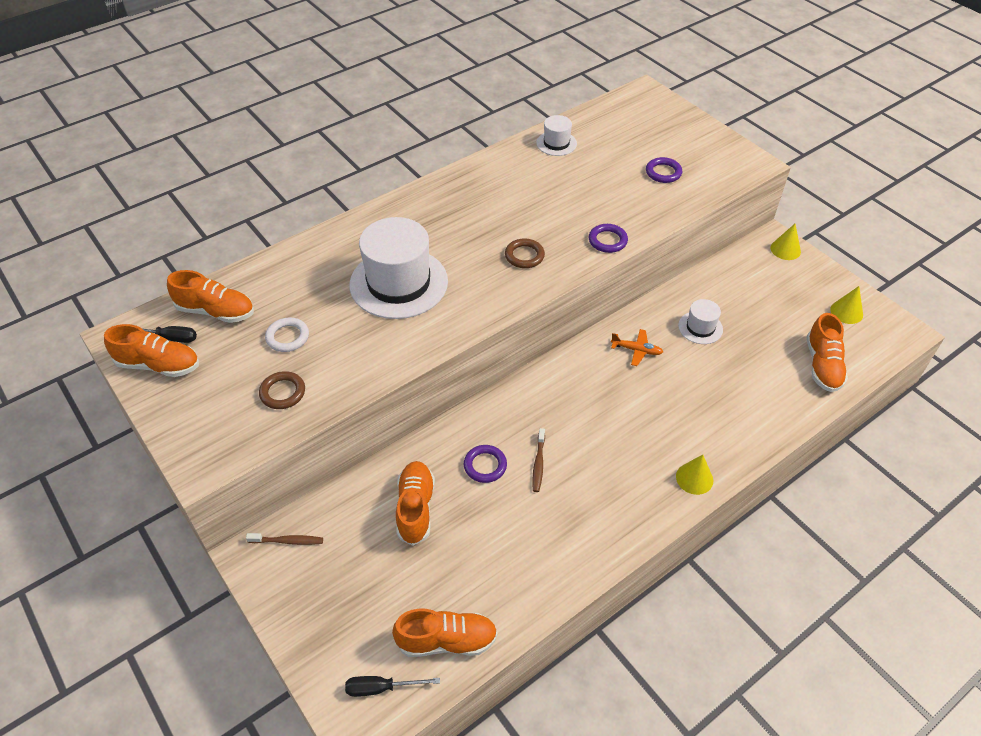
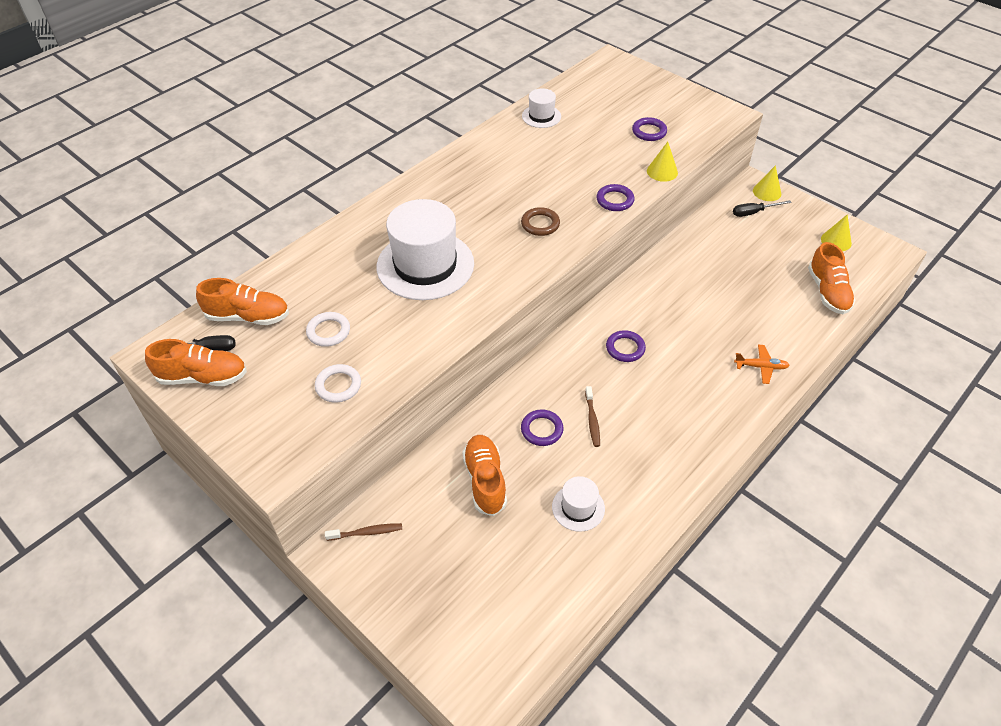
camera: 10 degrees left, 0 degrees up
(282, 392) = (338, 385): brown ring -> white ring
(381, 688) = (497, 657): black screwdriver -> black screwdriver (753, 212)
(447, 640) = (549, 601): orange shoe -> none
(591, 394) = (625, 348): none -> purple ring
(636, 350) = (656, 301): orange plane -> orange plane (761, 367)
(694, 478) = (740, 411): yellow cone -> yellow cone (662, 171)
(700, 327) = (709, 273): white hat -> white hat (578, 507)

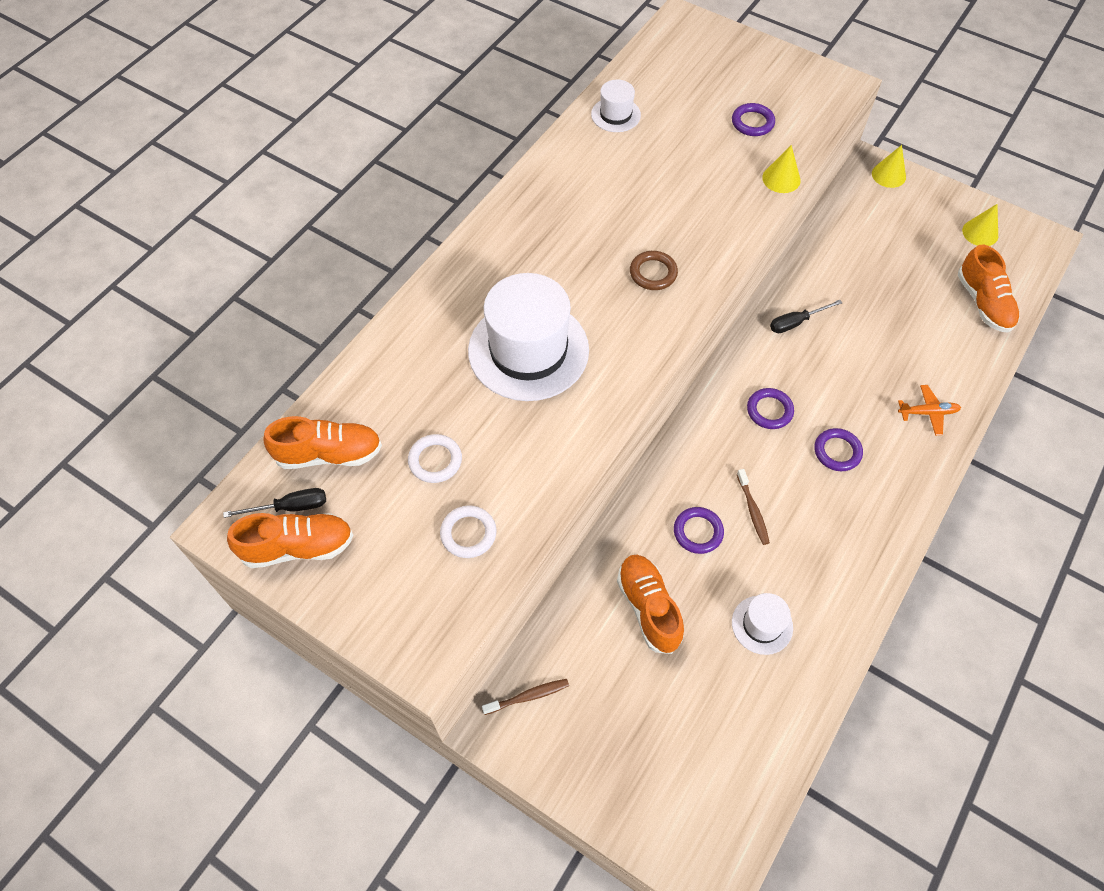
camera: 10 degrees left, 10 degrees up
(615, 200) = (734, 227): purple ring -> purple ring (837, 451)
(753, 212) = (879, 205): black screwdriver -> black screwdriver (796, 322)

